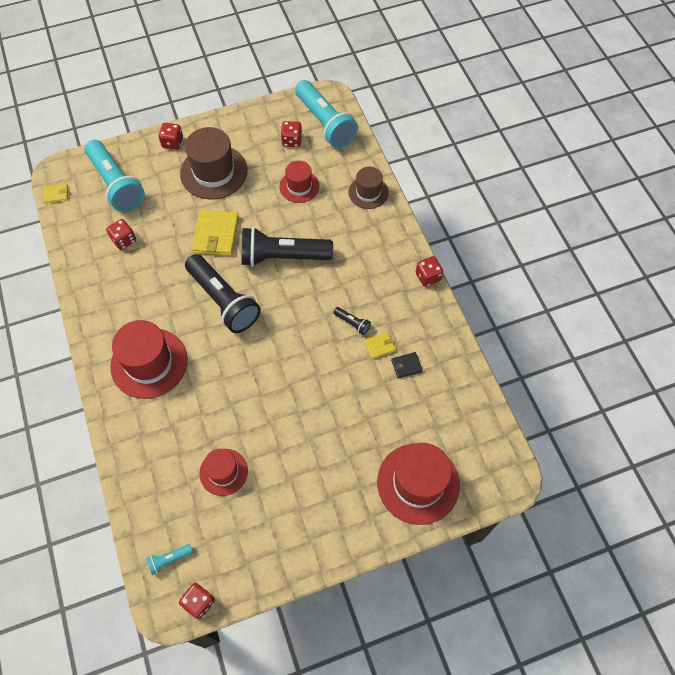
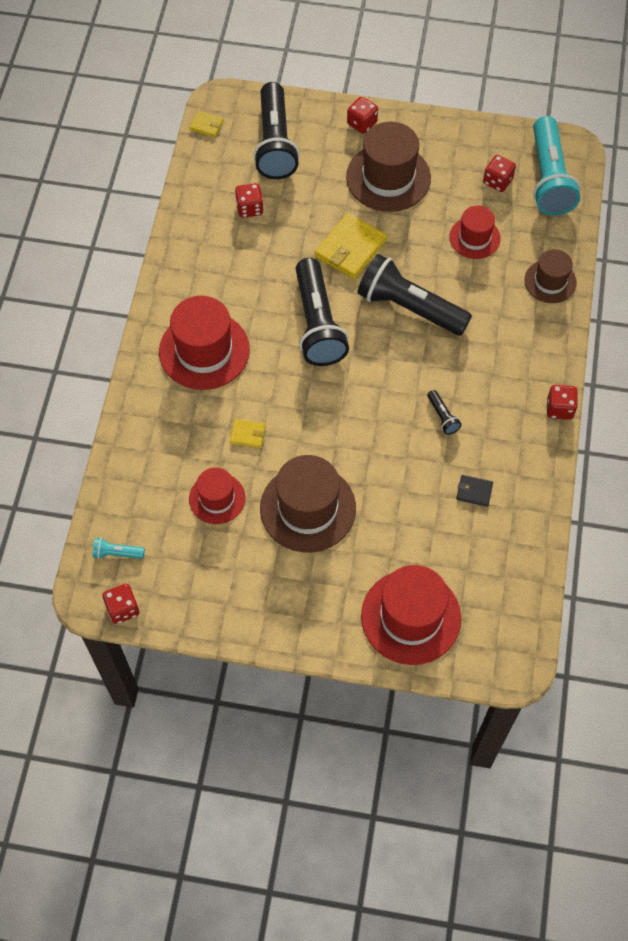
camera: 30 degrees right, 0 degrees up
(116, 185) = (275, 143): turquoise flashlight -> black flashlight
(296, 442) = (308, 508): none -> brown hat
(379, 346) = (457, 456): yellow wallet -> yellow wallet (248, 434)

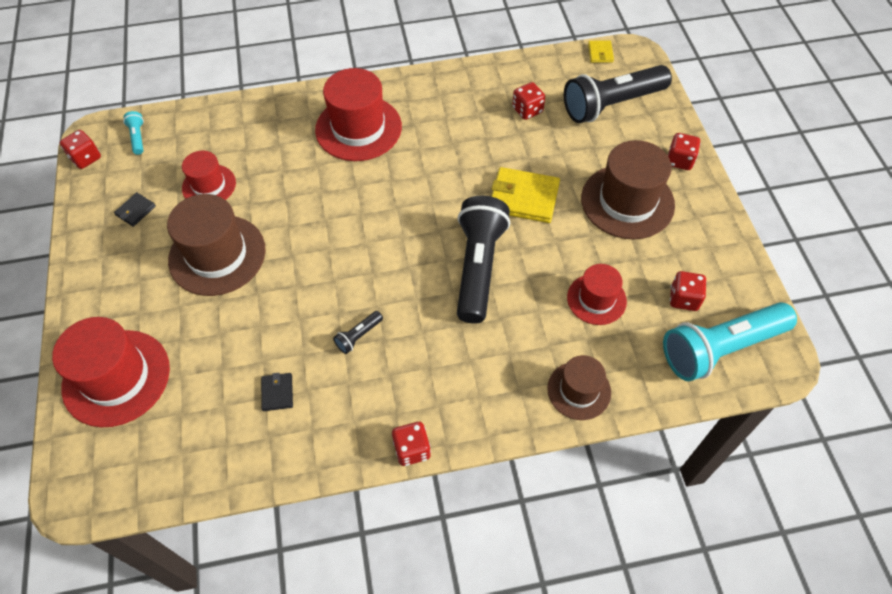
camera: 70 degrees right, 5 degrees down
(219, 571) = (136, 211): none -> black wallet
(248, 434) = (282, 186): yellow wallet -> none
(318, 324) = (423, 199): black flashlight -> none

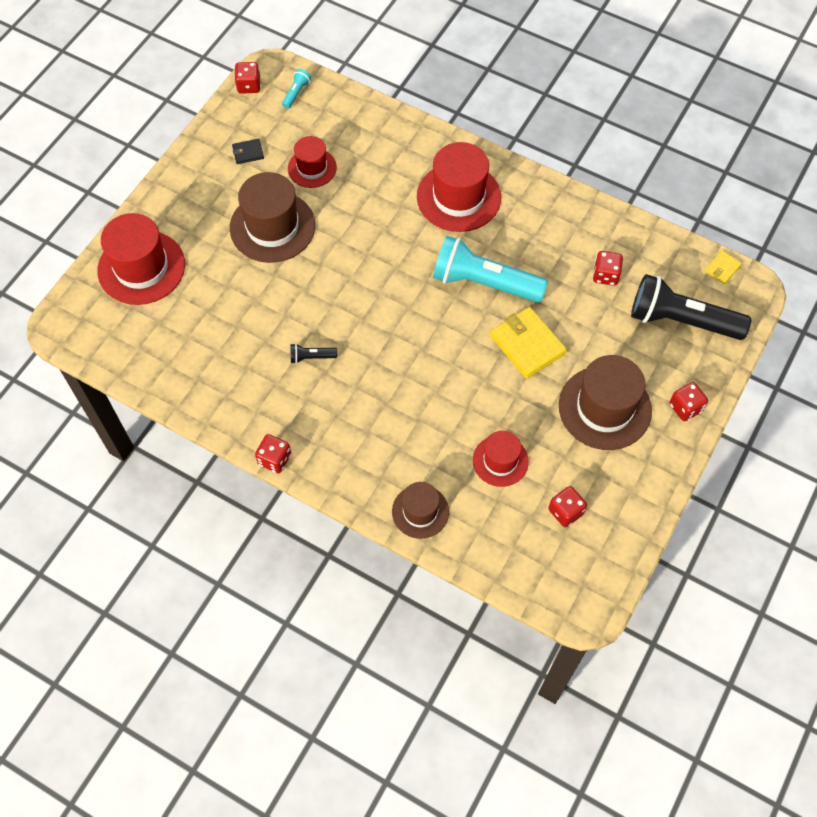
camera: 40 degrees right, 5 degrees up
(277, 393) = (226, 355): black wallet -> none
(478, 267) = (440, 371): black flashlight -> none
(720, 348) = (552, 566): turquoise flashlight -> turquoise flashlight (484, 283)

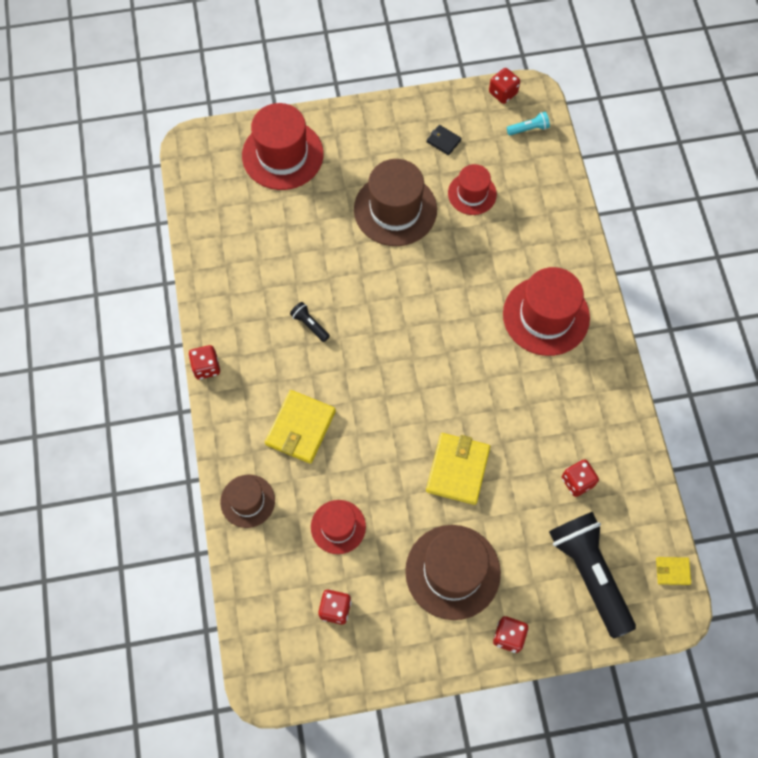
camera: 50 degrees right, 5 degrees up
(393, 427) = (301, 428): none -> yellow wallet
(484, 283) = (484, 395): turquoise flashlight -> none

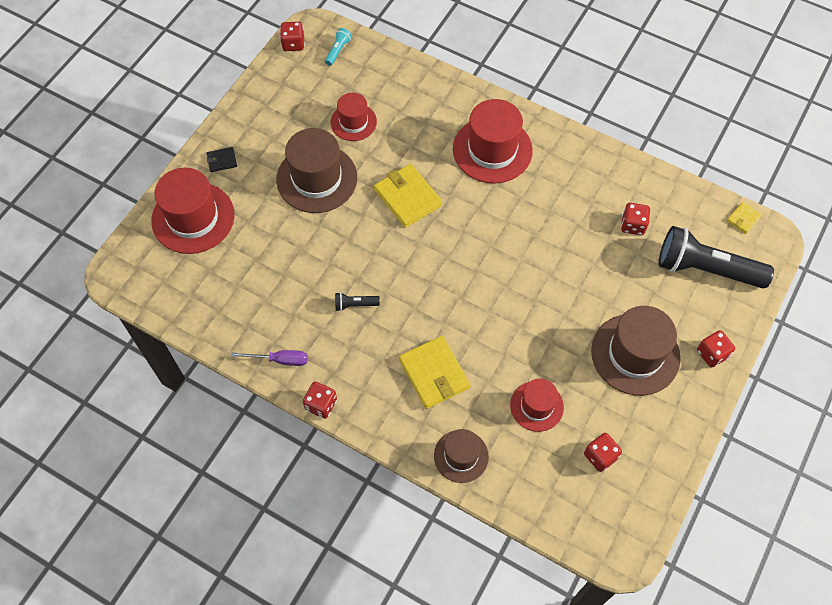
camera: 50 degrees left, 5 degrees down
(218, 309) = (279, 360): none -> purple screwdriver
(443, 141) = (293, 107): black wallet -> black wallet (222, 160)
(457, 469) = (560, 292): yellow wallet -> yellow wallet (407, 197)

